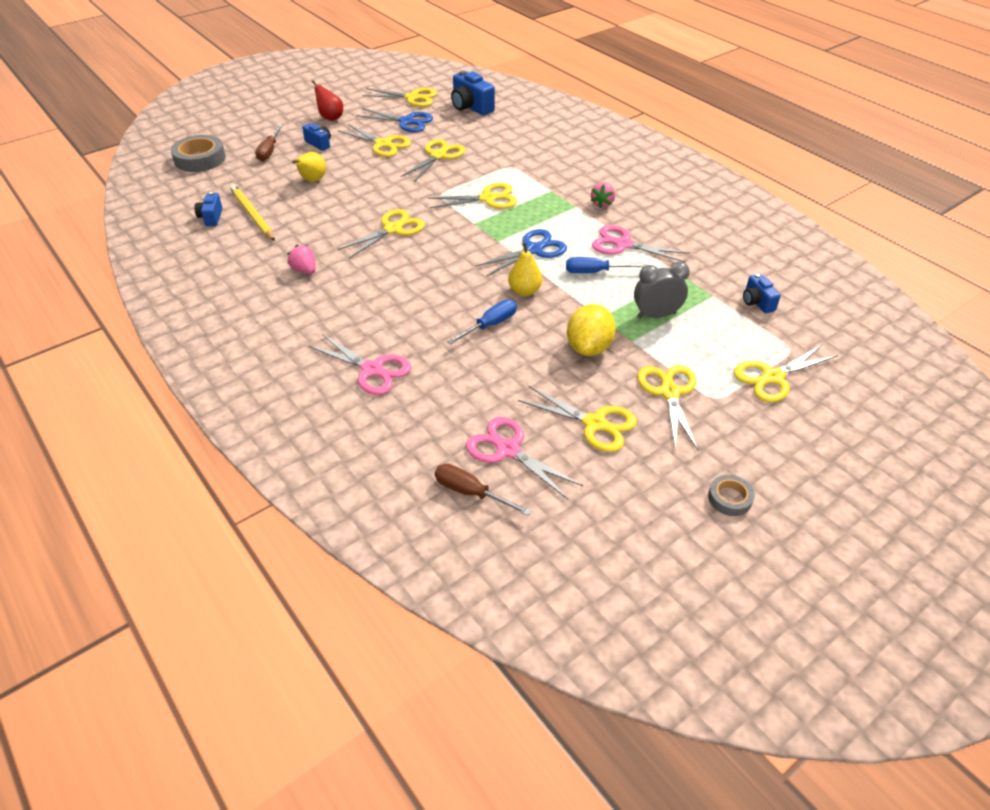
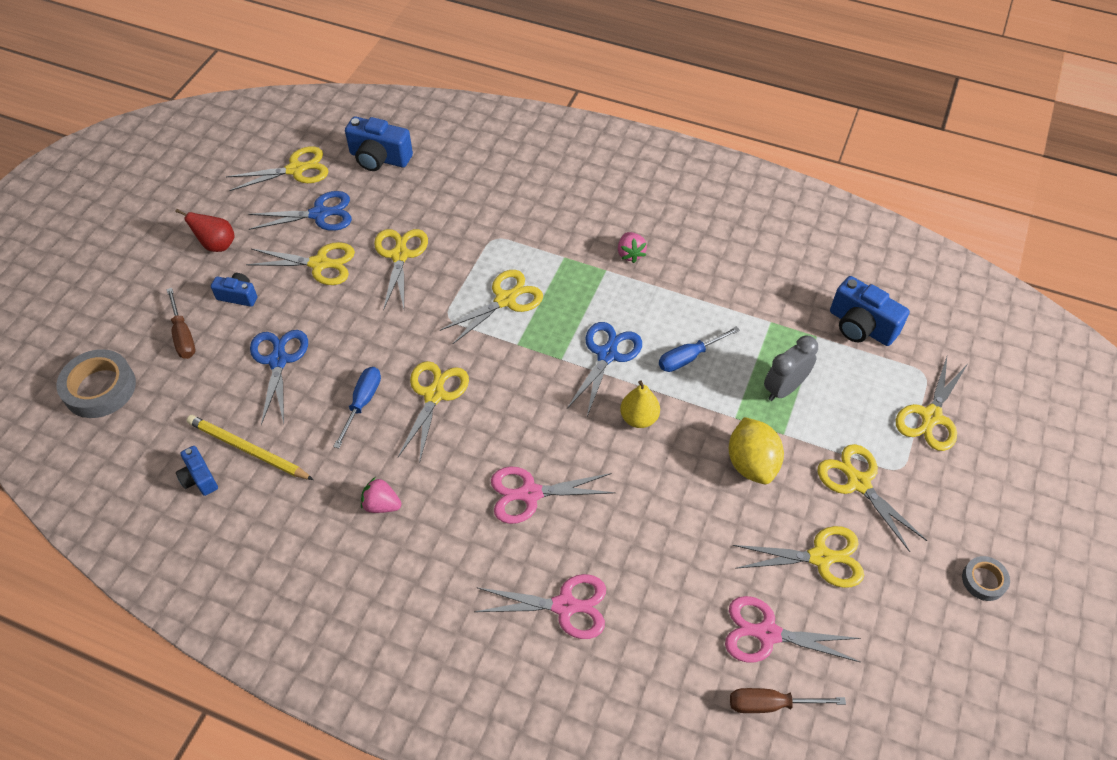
camera: 30 degrees left, 10 degrees up
(312, 180) = (278, 361): yellow pear -> blue scissors
(490, 325) = (638, 482): blue screwdriver -> blue screwdriver (362, 403)
(623, 244) = (690, 305): pink scissors -> pink scissors (530, 494)
(757, 302) = (860, 326): blue camera -> blue camera, size x1.71

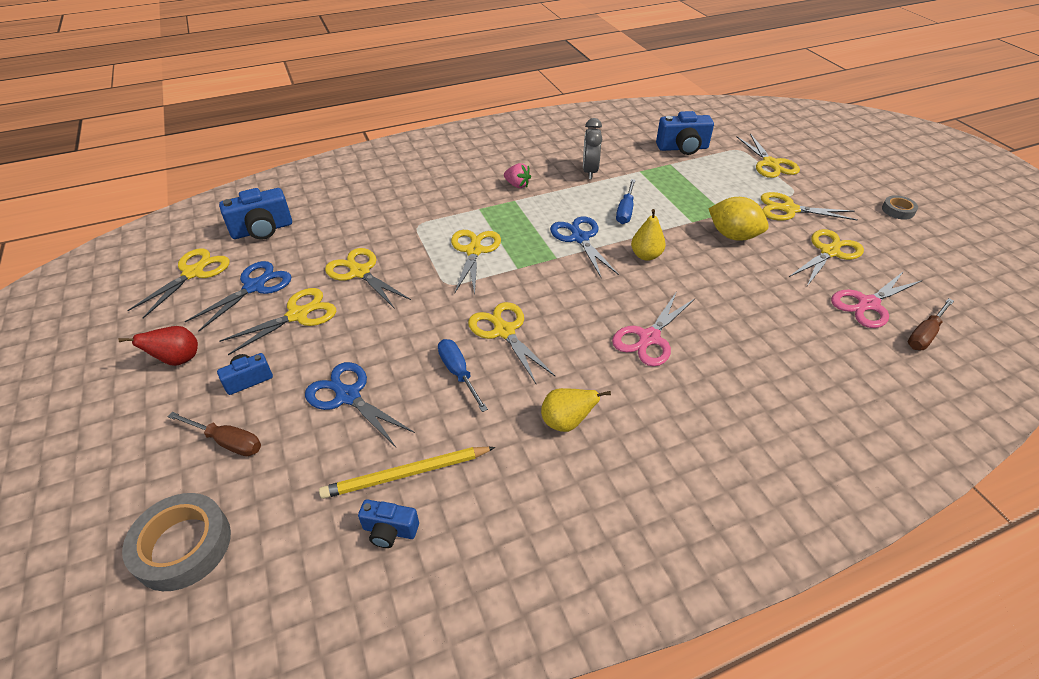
camera: 45 degrees left, 10 degrees down
(381, 504) = (566, 422): pink strawberry -> yellow pear
(564, 606) = (763, 380): pink scissors -> none
(784, 388) = (692, 194): grey clock -> grey clock (589, 171)

